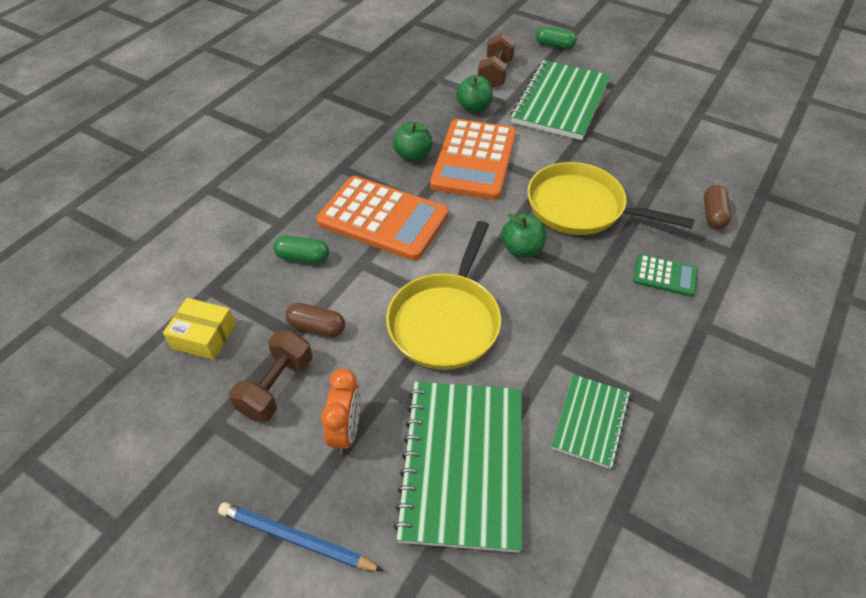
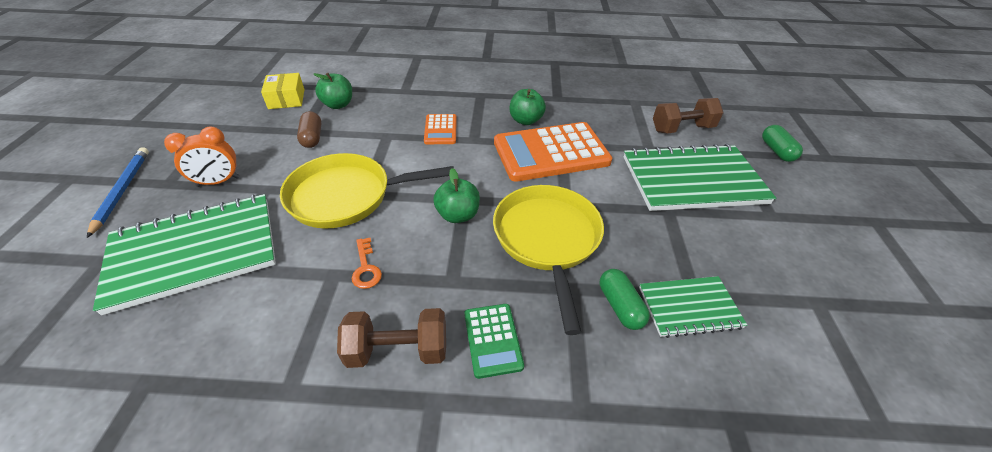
camera: 60 degrees right, 5 degrees down
(276, 386) = (252, 139): brown dumbbell -> brown dumbbell (398, 350)
(303, 257) = (377, 110): green capsule -> green capsule (620, 306)
(383, 219) = (440, 130): orange calculator -> orange calculator, size x0.48
(474, 107) = (620, 131): green apple -> green apple (338, 105)
(555, 330) = (366, 268): none -> orange key
(590, 421) = (257, 327): green notebook -> green notebook (689, 307)
(713, 214) = (636, 366): brown capsule -> none

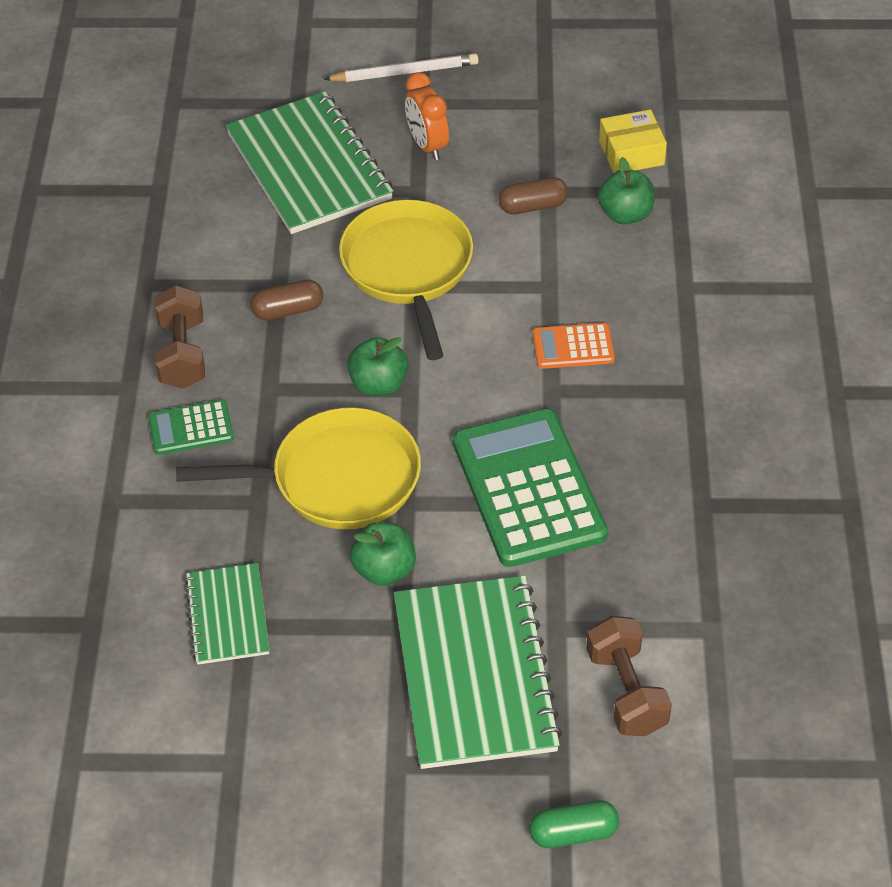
camera: 90 degrees right, 5 degrees up
(122, 191) = (404, 72): blue pencil -> white pencil
(366, 268) = (288, 310): orange key -> brown capsule
(525, 120) = (617, 456): green apple -> green apple (384, 569)
(551, 152) = (528, 489): orange calculator -> green calculator
(620, 306) = (231, 545): green capsule -> none

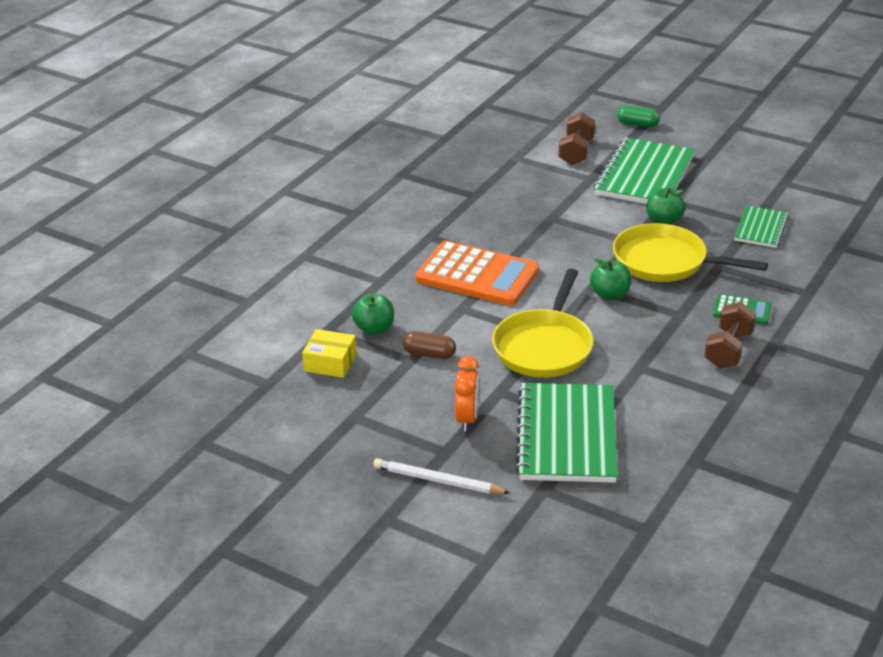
camera: 150 degrees left, 15 degrees down
(288, 310) = (642, 350): brown capsule -> none
(528, 489) = (560, 227): green calculator -> none
(573, 347) = (477, 275): orange calculator -> orange calculator, size x2.07

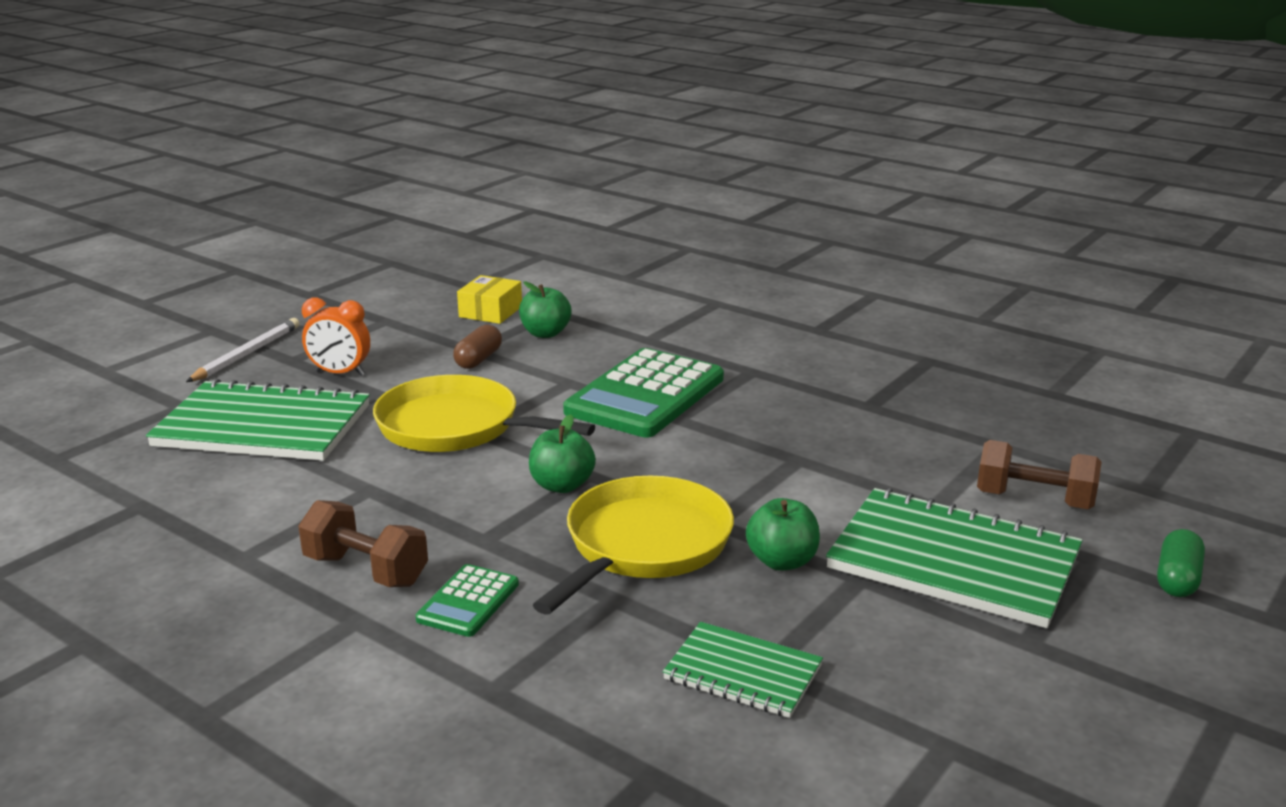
camera: 95 degrees right, 10 degrees down
(477, 275) = (645, 395): orange calculator -> green calculator

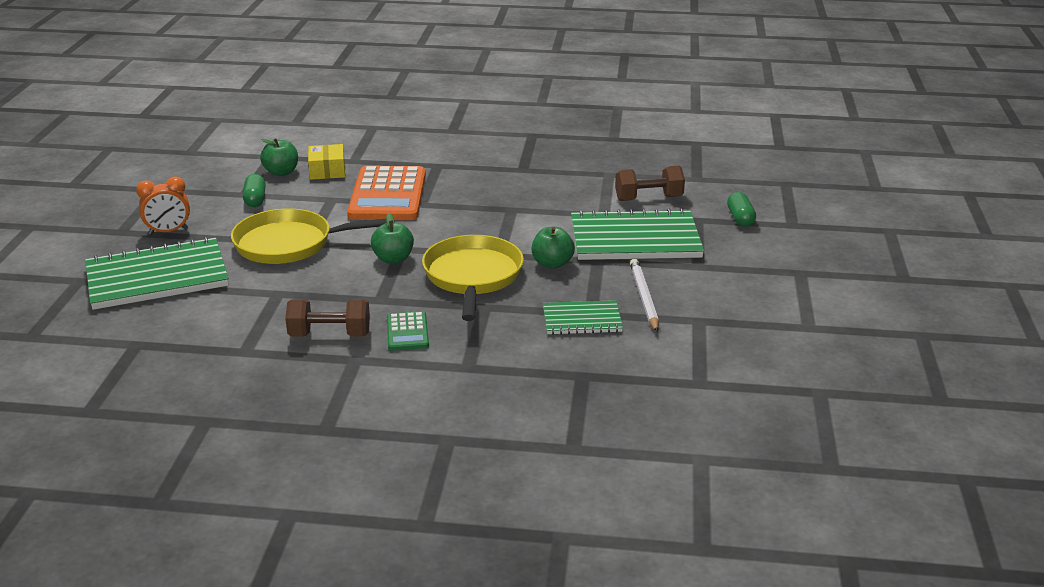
camera: 30 degrees left, 5 degrees up
(247, 354) = (81, 236): white pencil -> white pencil (644, 297)
(478, 359) = (255, 199): brown capsule -> green capsule
(490, 312) = (226, 166): yellow box -> yellow box (327, 171)
(645, 395) = (388, 195): green calculator -> orange calculator

